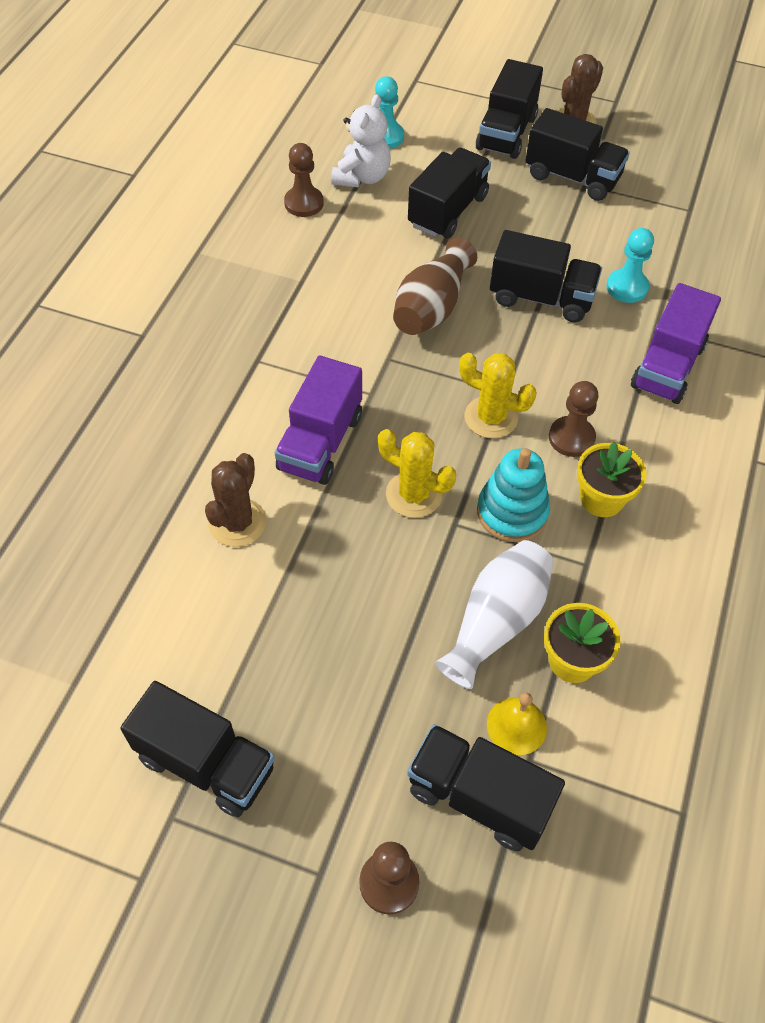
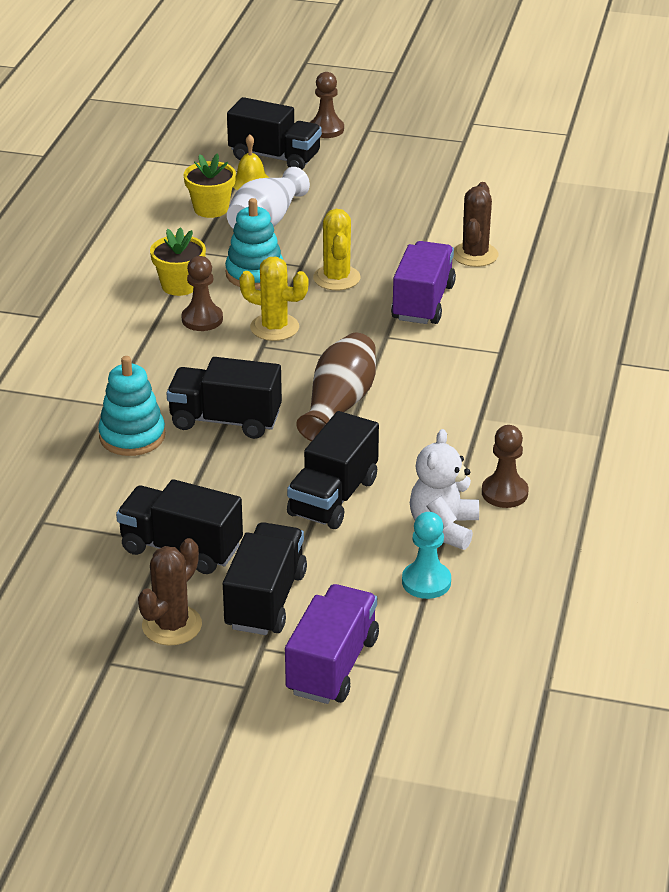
camera: 175 degrees right, 20 degrees down
(206, 763) = (451, 158): black truck -> none
(414, 494) = (336, 278): yellow cactus -> yellow cactus turned 60 degrees clockwise
(627, 287) = (132, 436): turquoise pawn -> turquoise stacking toy
(667, 366) = (103, 374): purple truck -> purple truck (332, 665)

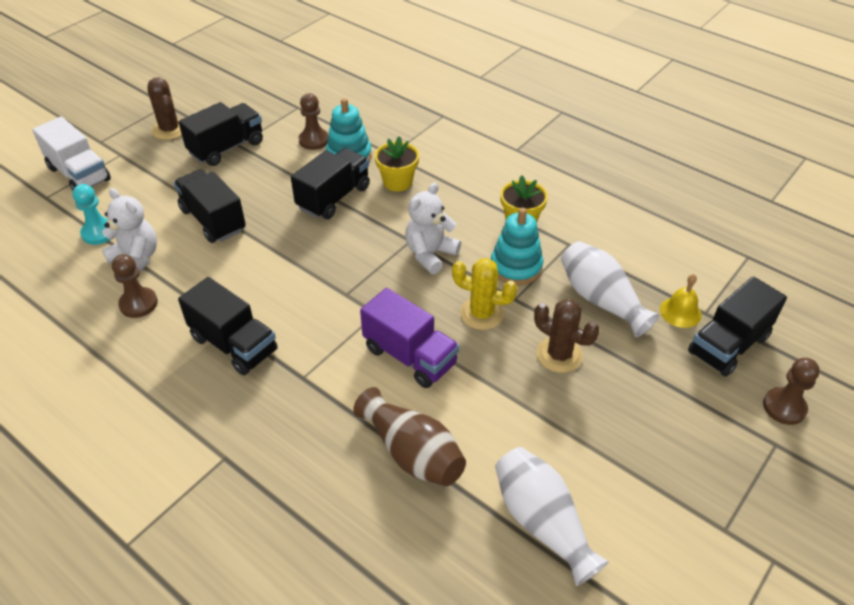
camera: 115 degrees right, 10 degrees up
(202, 319) = (465, 220): brown pawn -> brown pawn (314, 140)
(211, 209) = (638, 272): yellow flower pot -> yellow flower pot (397, 182)
(265, 600) = (153, 166): black truck -> black truck (234, 344)
(274, 327) = (430, 254): yellow cactus -> white teddy bear
(332, 665) = (79, 174): purple truck -> white truck
(339, 404) = (308, 256): brown vase -> brown vase (412, 452)
(475, 255) = (468, 429): brown cactus -> brown cactus (559, 355)
(527, 207) = (542, 522): none -> white vase

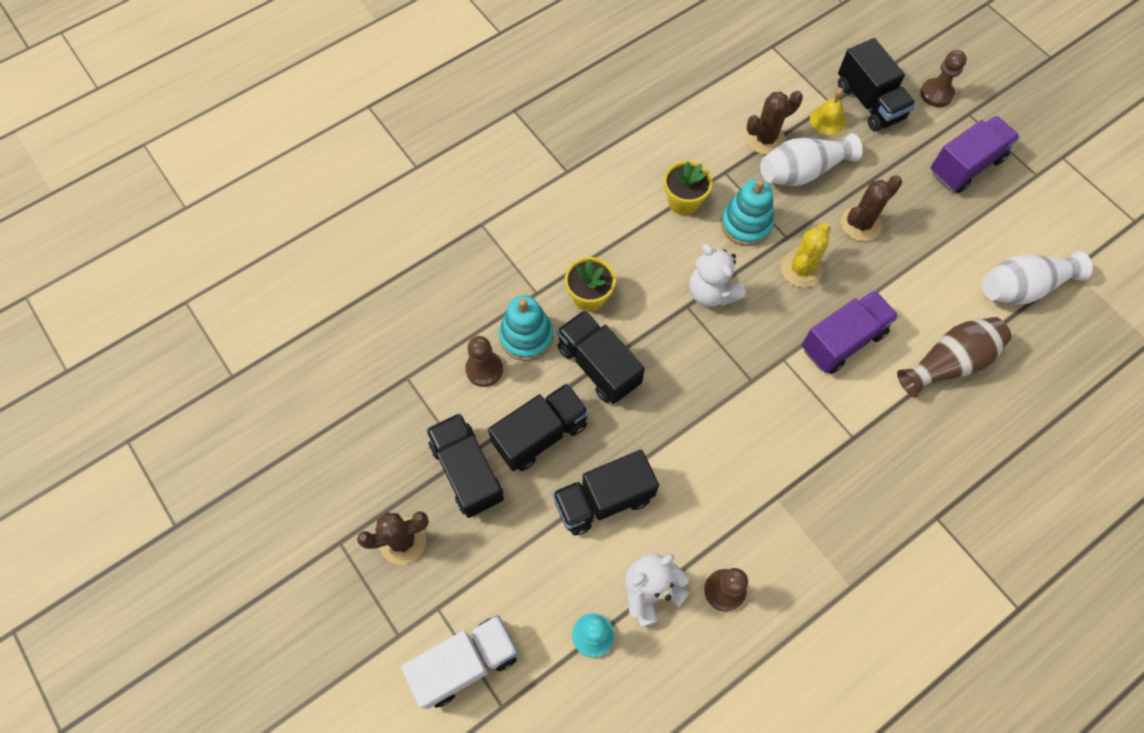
camera: 75 degrees left, 20 degrees up
(234, 344) = (801, 495): black truck -> black truck (540, 434)
(625, 267) = (765, 139): none -> brown cactus
(693, 447) = (965, 166): none -> purple truck

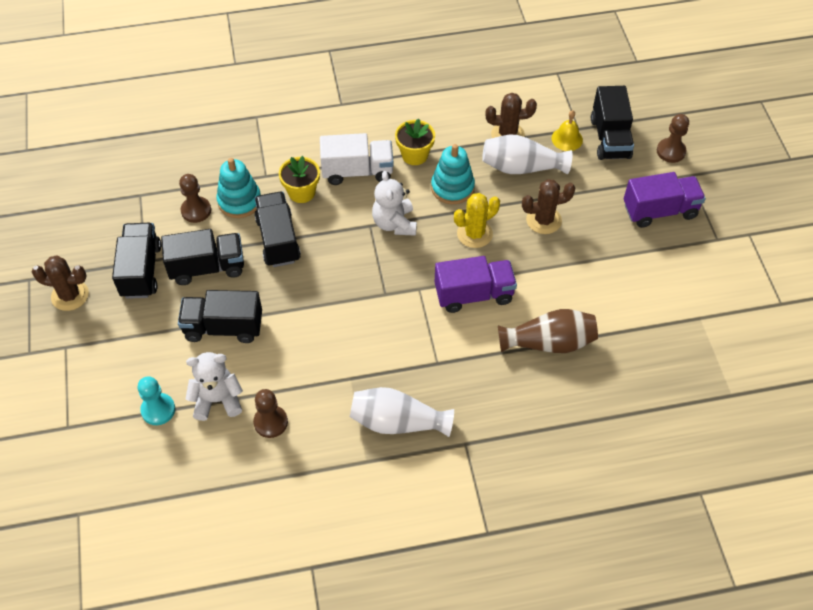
camera: 25 degrees right, 10 degrees down
(465, 663) = (61, 389): white truck -> white truck (357, 171)
(1022, 287) = (647, 313): white vase -> white vase (397, 422)

